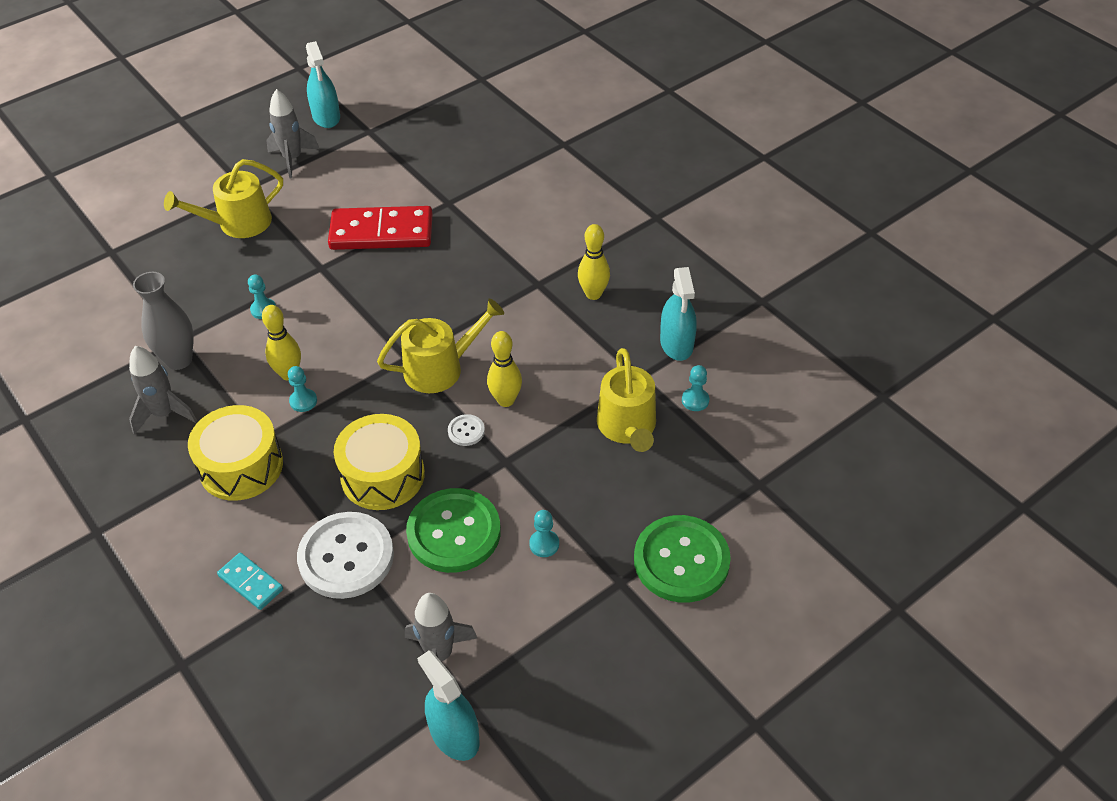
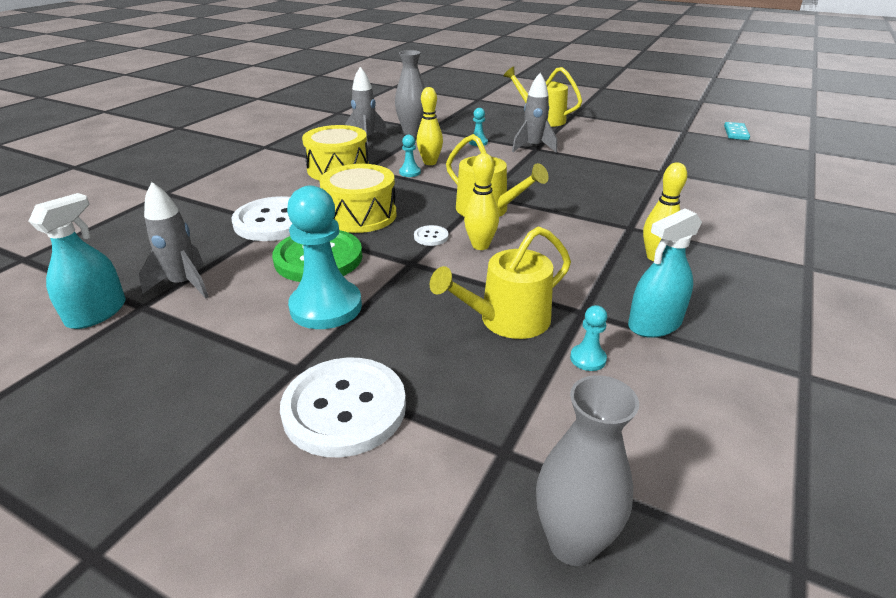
camera: 65 degrees right, 15 degrees down
(250, 583) = (238, 196): turquoise domino -> turquoise domino (735, 133)
(292, 159) = (619, 118): grey rocket -> grey rocket (533, 147)
(326, 117) = (673, 117): turquoise spray bottle -> none
(381, 232) = (595, 157): red domino -> none
(544, 544) = (326, 307): turquoise pawn -> turquoise pawn, size x2.26
(681, 560) = (344, 408): green button -> white button
(835, 480) = (572, 543): none -> grey vase

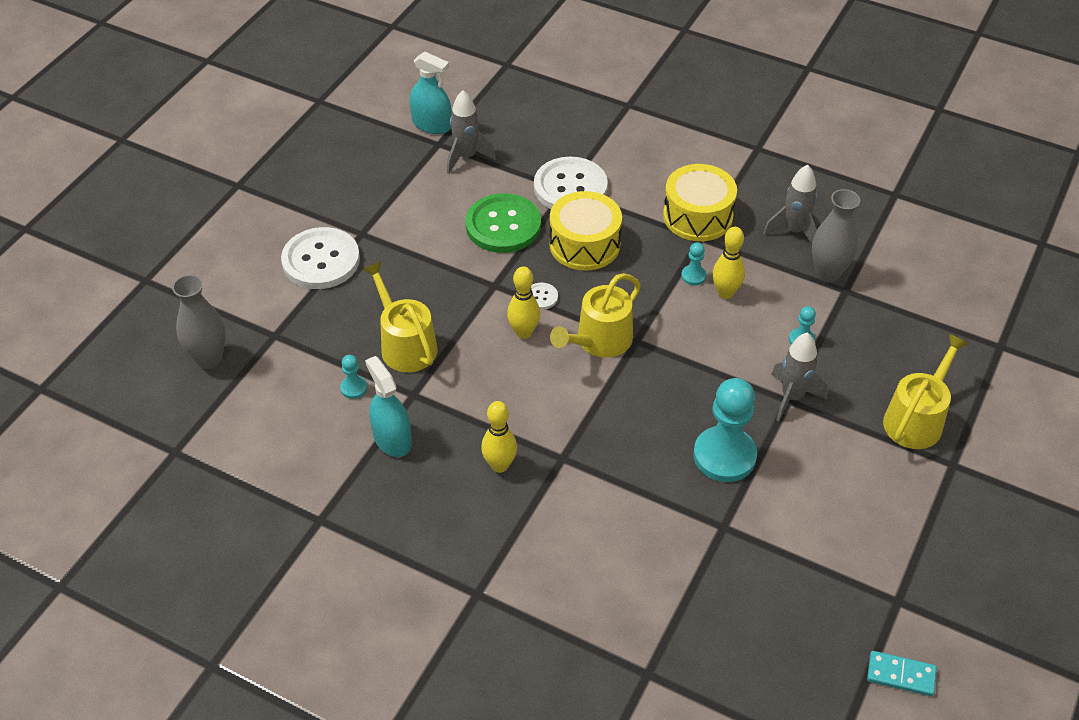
camera: 90 degrees right, 15 degrees up
(326, 307) = (430, 239): turquoise pawn -> turquoise pawn (724, 456)

